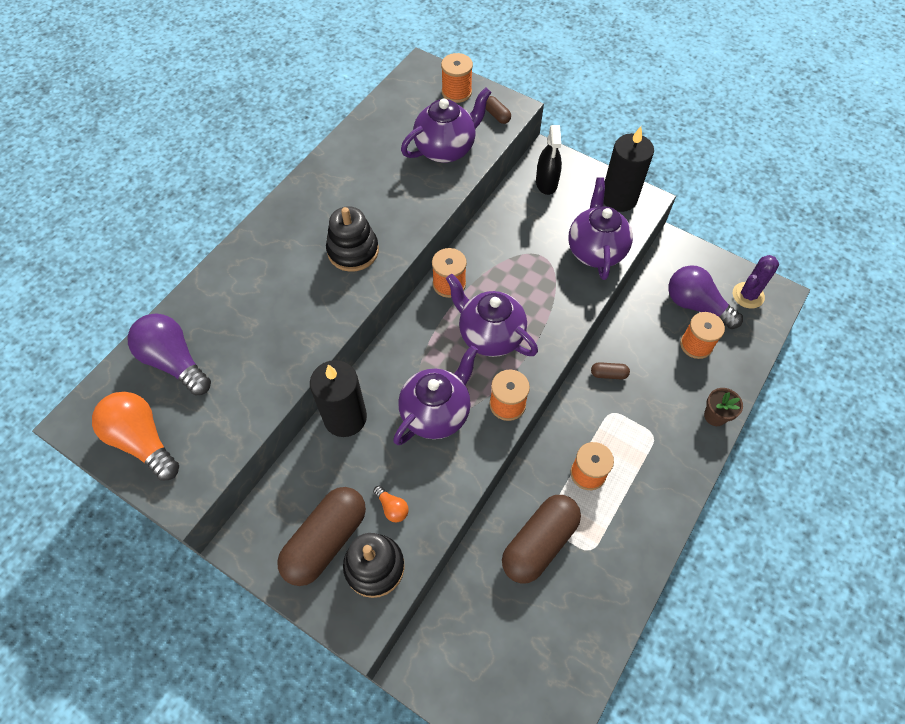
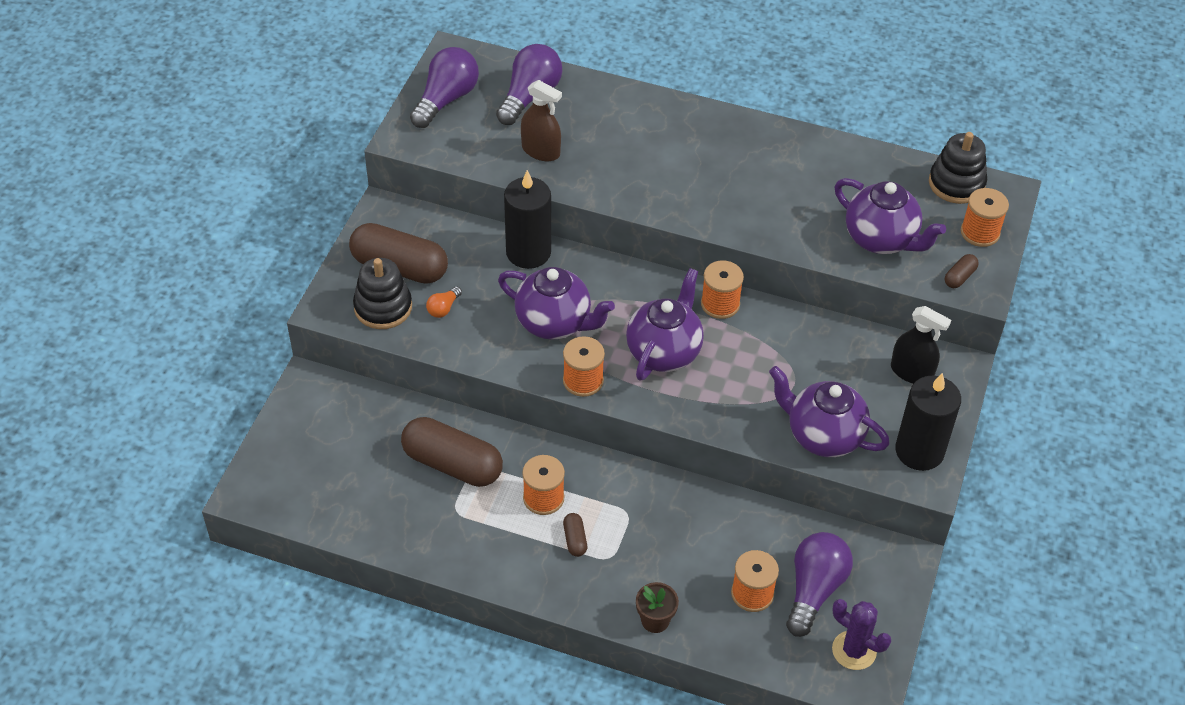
camera: 75 degrees right, 10 degrees down
(143, 441) = (446, 99): orange light bulb -> purple light bulb
(254, 367) = (541, 151): none -> brown spray bottle
(353, 251) = (703, 191): black stacking toy -> black stacking toy (956, 183)
(546, 183) = (911, 372): black spray bottle -> black spray bottle turned 135 degrees counterclockwise
(595, 250) = (823, 436): purple teapot -> purple teapot turned 135 degrees counterclockwise
(608, 374) = (678, 504): brown capsule -> brown capsule (575, 539)

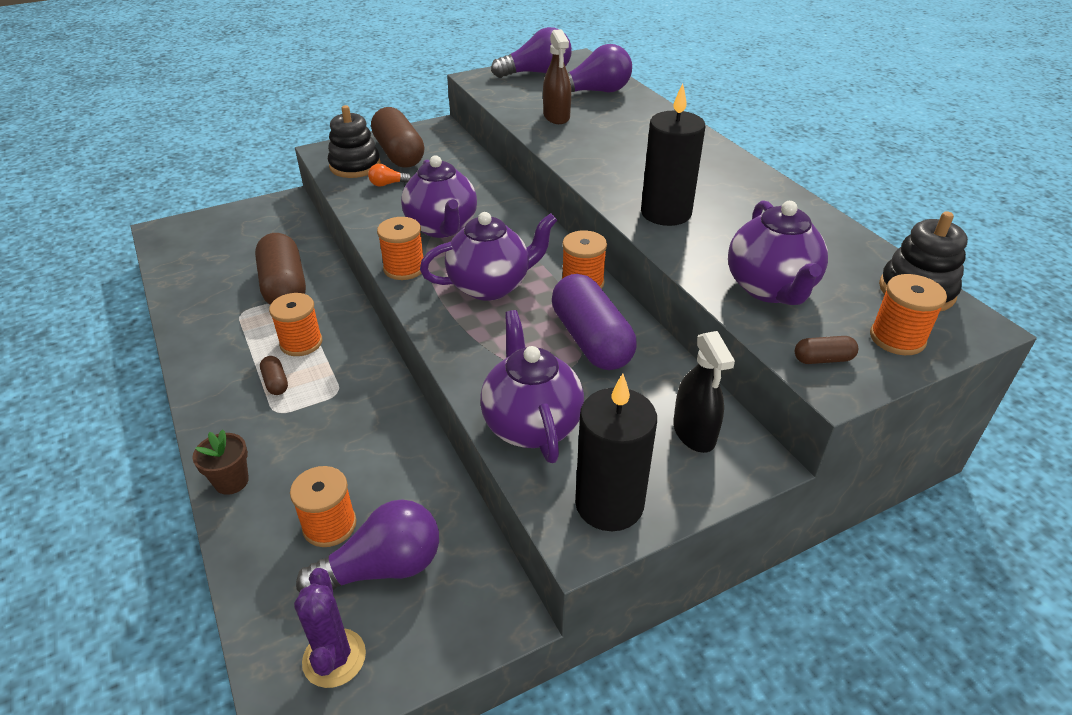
camera: 45 degrees right, 10 degrees down
(528, 252) = (489, 185): black candle -> black candle (666, 213)
(575, 539) = (276, 382): brown capsule -> brown capsule turned 60 degrees counterclockwise
(782, 348) = (591, 340): none -> purple capsule

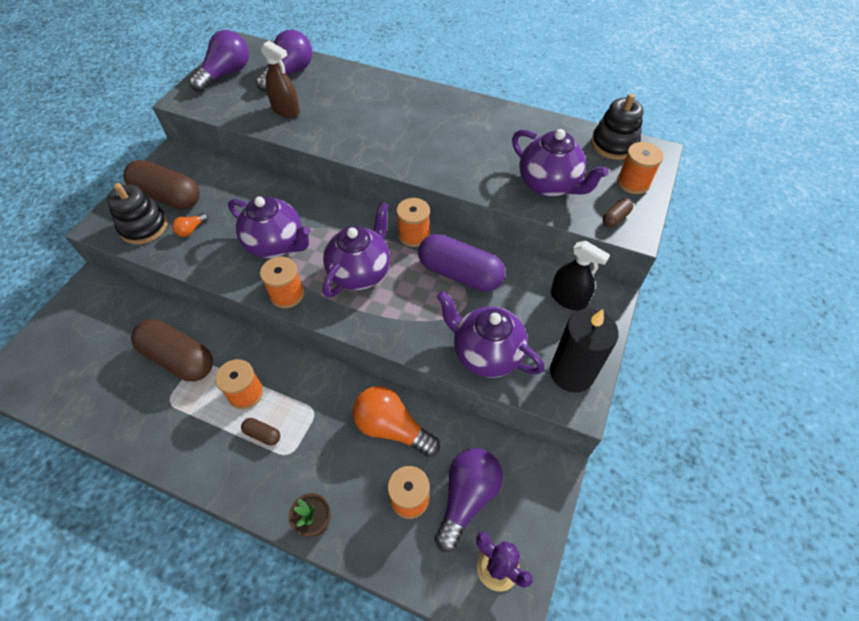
camera: 40 degrees left, 15 degrees up
(386, 454) = (392, 428): none -> orange light bulb
(666, 213) = (441, 159): black candle -> none

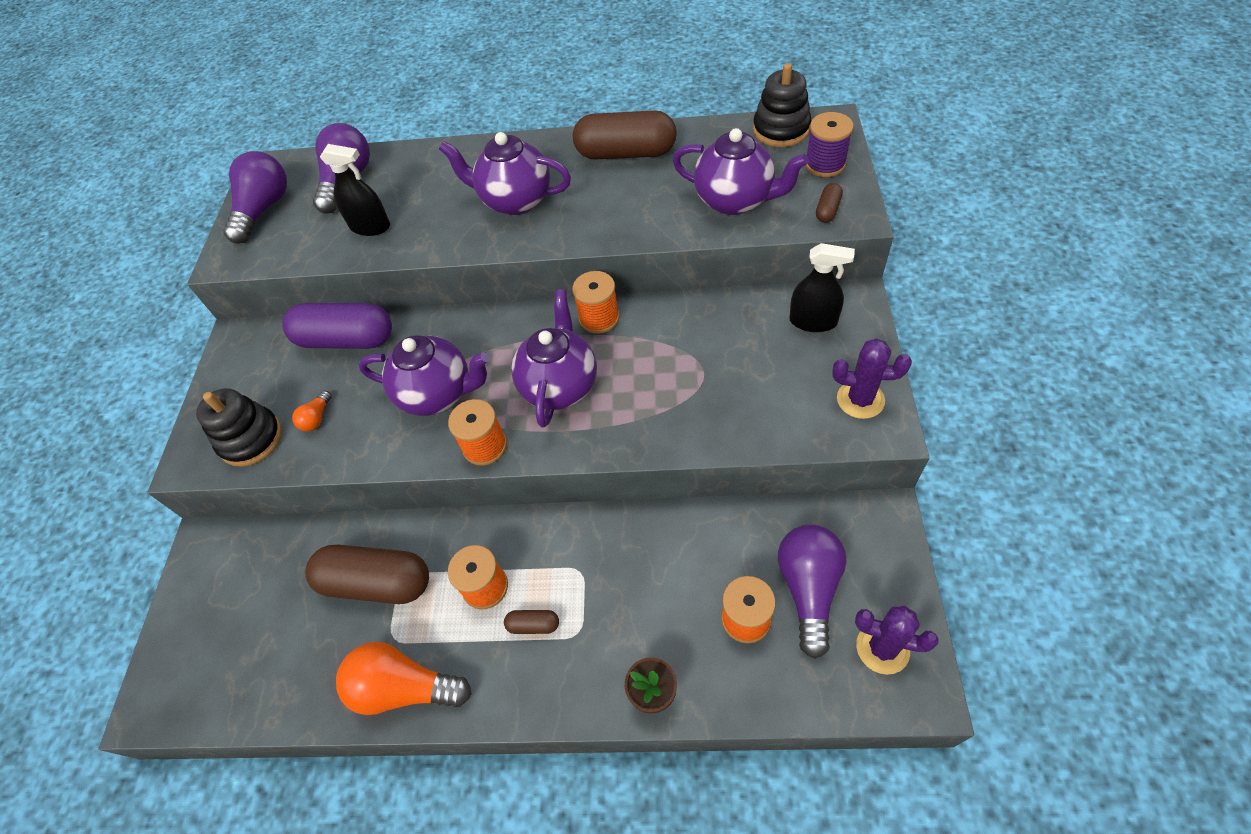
camera: 15 degrees left, 0 degrees up
(168, 196) = (262, 390): brown capsule -> brown capsule (626, 153)
(286, 110) = (370, 226): brown spray bottle -> black spray bottle
(392, 428) = (683, 550): orange light bulb -> orange light bulb (404, 688)
(460, 274) = (677, 341): purple capsule -> purple capsule (346, 339)
(486, 354) = (756, 418): purple teapot -> purple teapot (515, 200)
(571, 373) = (860, 400): black candle -> purple cactus
(633, 183) = (825, 164): orange spool -> purple spool

